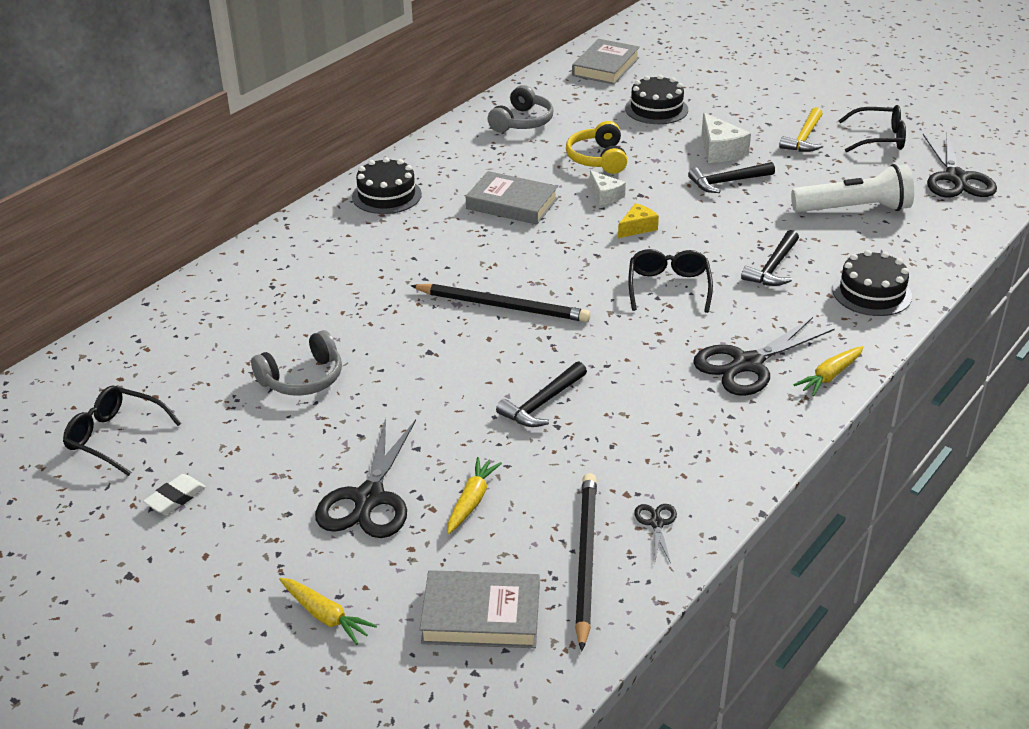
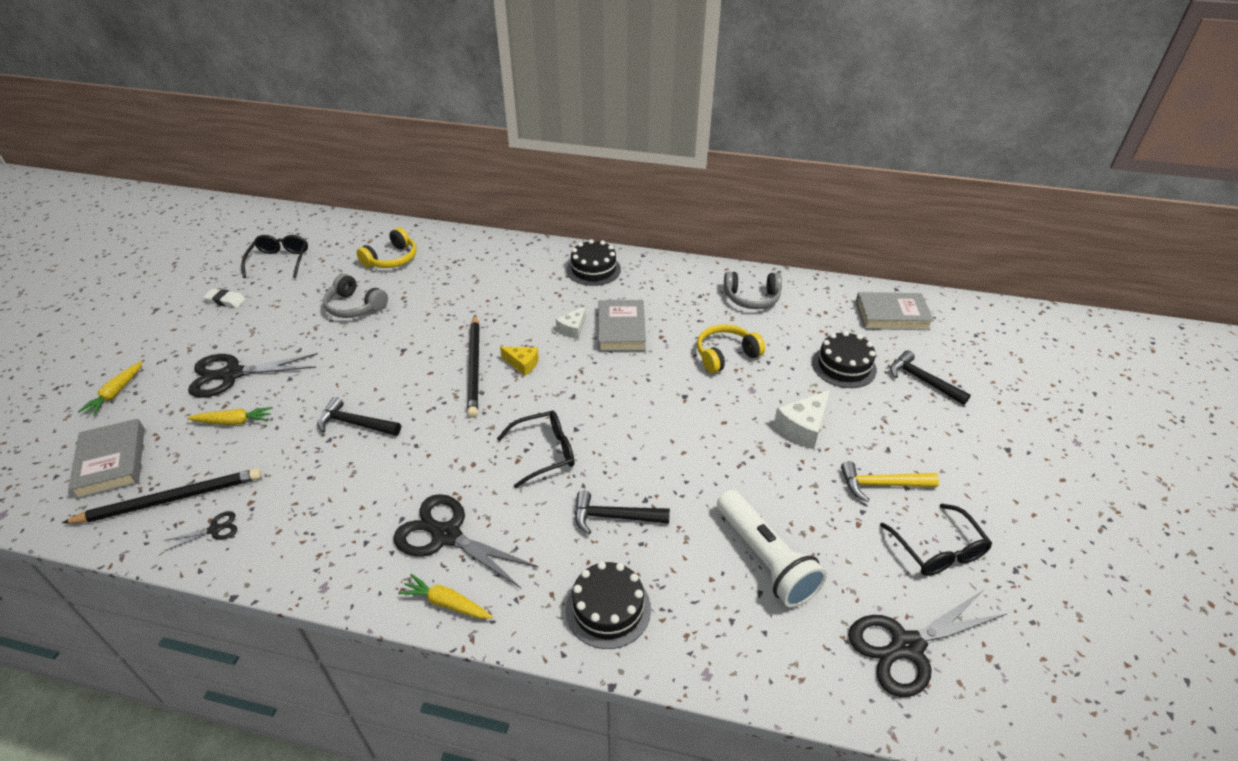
camera: 65 degrees right, 5 degrees up
(216, 334) = (392, 259): none -> yellow headphones
(605, 195) = (668, 375): white cheese -> white cheese (573, 329)
(637, 227) = (629, 408): yellow cheese -> yellow cheese (522, 364)
(727, 182) = (747, 446): black hammer -> black hammer (922, 380)

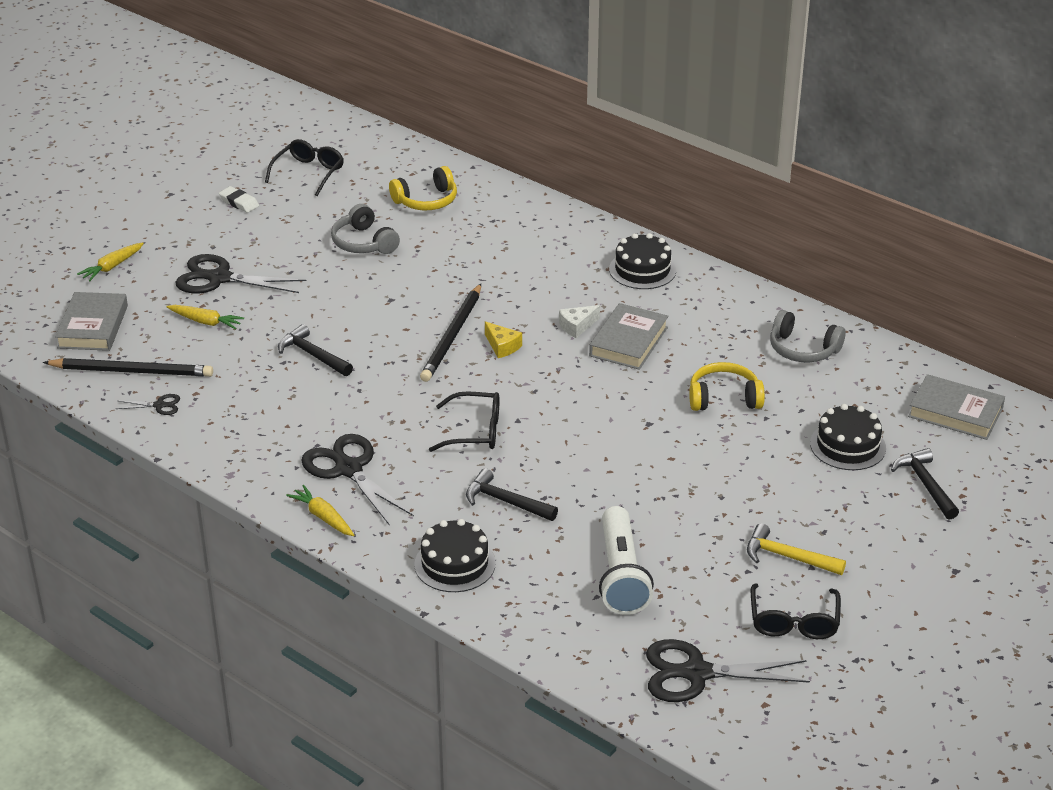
camera: 25 degrees right, 5 degrees down
(803, 427) = (750, 487): white cheese -> none

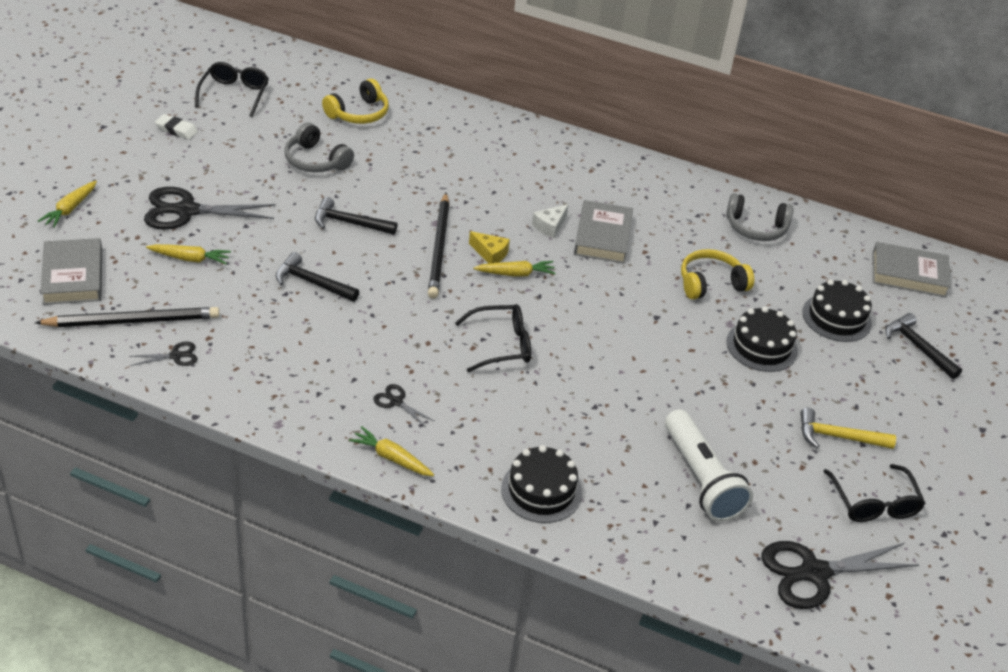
camera: 20 degrees left, 5 degrees up
(348, 469) = (396, 402): black scissors -> black scissors, size x0.46
(505, 501) = (561, 416): black hammer -> black hammer (349, 223)
(519, 368) = (515, 274): none -> yellow carrot
(642, 270) = (584, 164): black cake -> black cake (761, 346)

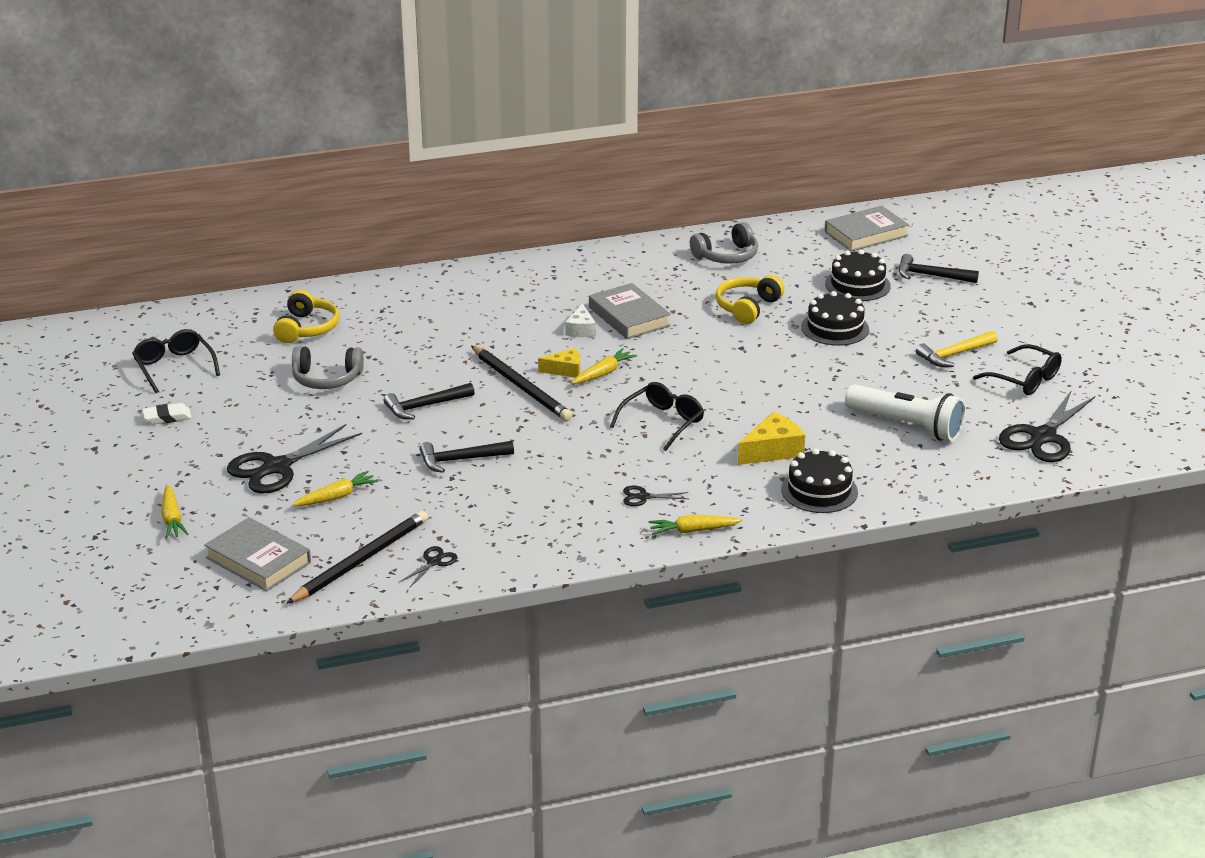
camera: 35 degrees left, 10 degrees down
(554, 427) = (772, 450): none -> yellow cheese

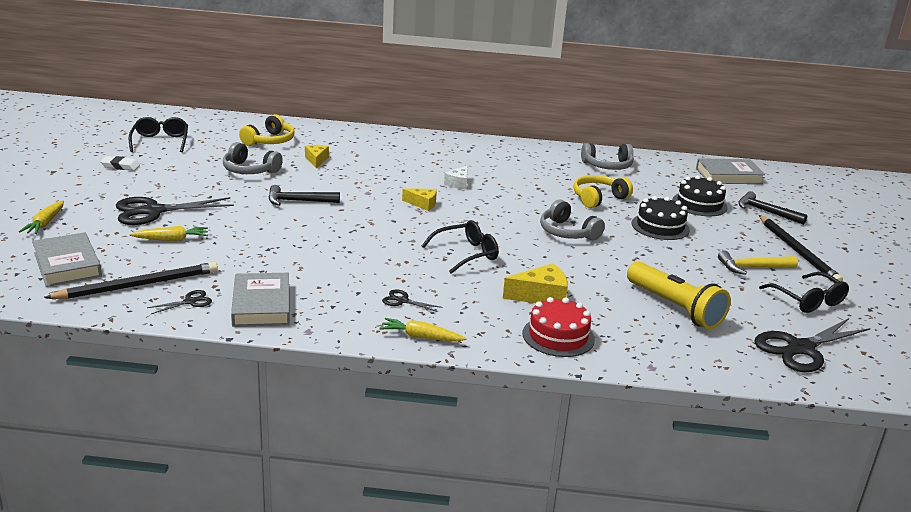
camera: 20 degrees right, 5 degrees down
(390, 342) = (316, 160): none -> yellow cheese
(460, 460) = (287, 239): black hammer -> none
(521, 386) = (380, 206): black pencil -> black pencil (797, 252)
(603, 373) = (450, 212): yellow carrot -> none
(629, 317) = (501, 184): grey book -> grey book (261, 305)
(745, 364) = (567, 232): none -> grey headphones
(819, 491) = (558, 336): black cake -> red cake
(907, 426) = (675, 308): white flashlight -> yellow flashlight

